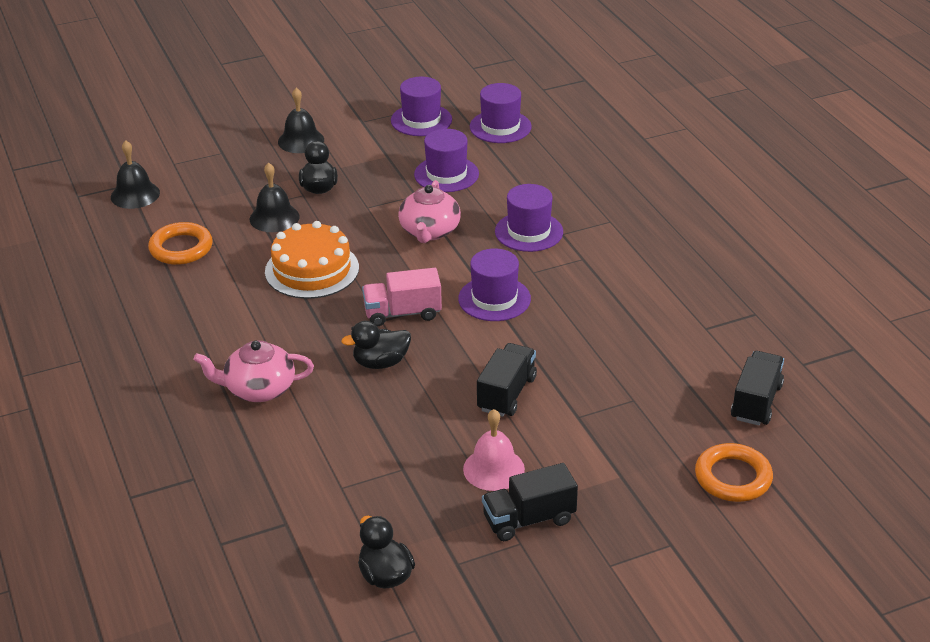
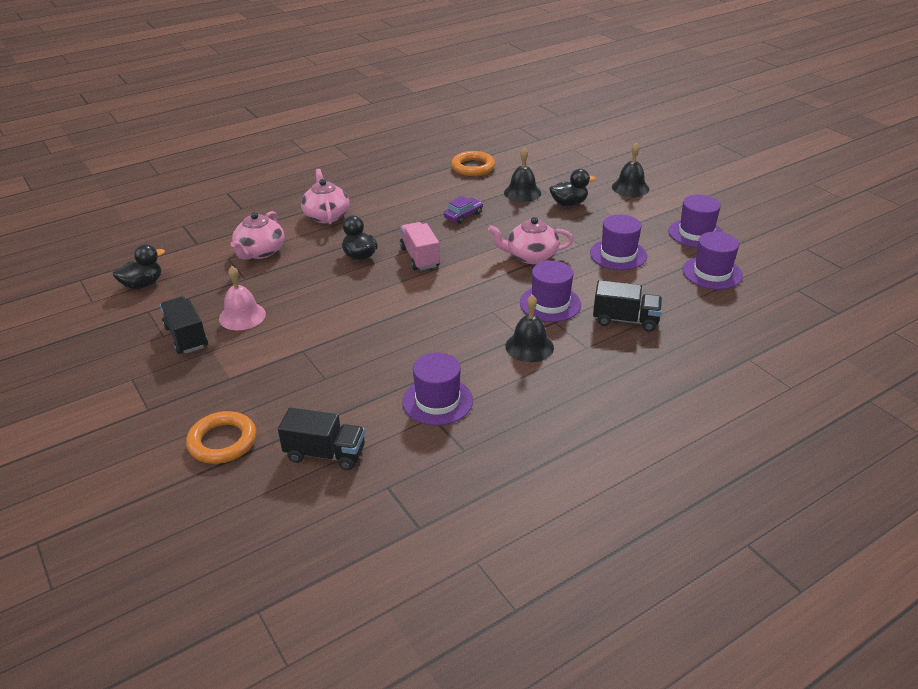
camera: 80 degrees right, 0 degrees up
(135, 195) = (528, 143): black bell -> black bell (529, 346)
(312, 270) = (463, 215): orange cake -> purple car
(336, 455) = (260, 252): none -> pink teapot
(494, 299) = (448, 296): purple hat -> purple hat (437, 401)
(506, 394) = (328, 313): black truck -> black truck (625, 320)

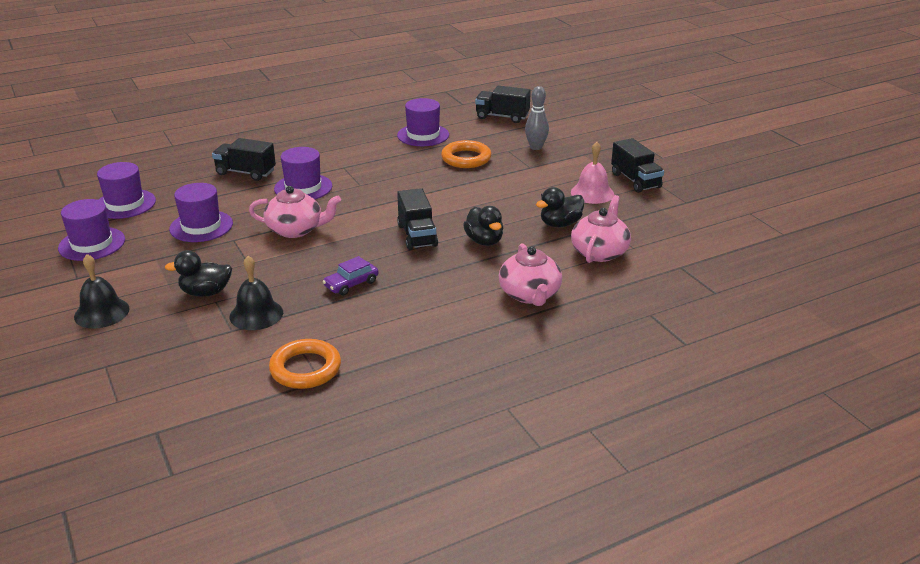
camera: 175 degrees left, 5 degrees down
(143, 284) = (710, 225): black duck -> black duck (560, 224)
(222, 441) = (573, 124): orange ring -> orange ring (466, 158)
(288, 386) = (536, 147): none -> grey bowling pin
(420, 257) = (417, 235): pink truck -> black truck
(529, 346) = (339, 160): black bell -> none

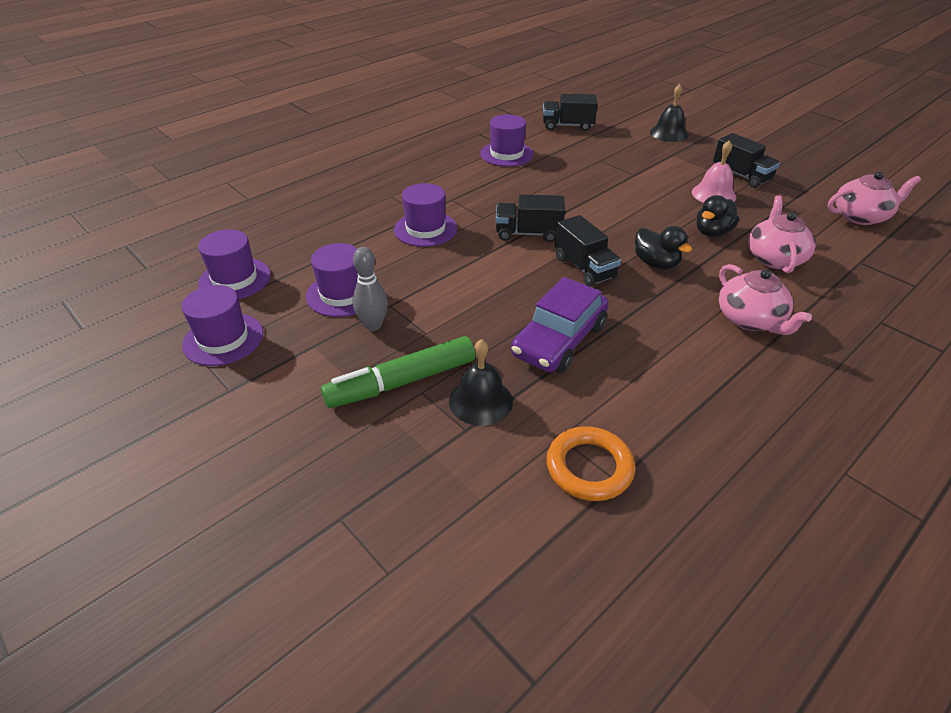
camera: 15 degrees left, 10 degrees up
(101, 312) = (290, 436): black bell -> black bell (669, 133)
(206, 292) = (402, 382): black duck -> green marker
(245, 172) = (351, 220): black truck -> black truck (528, 233)
(296, 230) = (452, 281): pink teapot -> pink teapot (860, 216)
(351, 284) = (559, 340): purple car -> purple car, size x1.89
(466, 158) = (567, 173): orange ring -> none
(536, 147) = (623, 153): grey bowling pin -> grey bowling pin (373, 325)

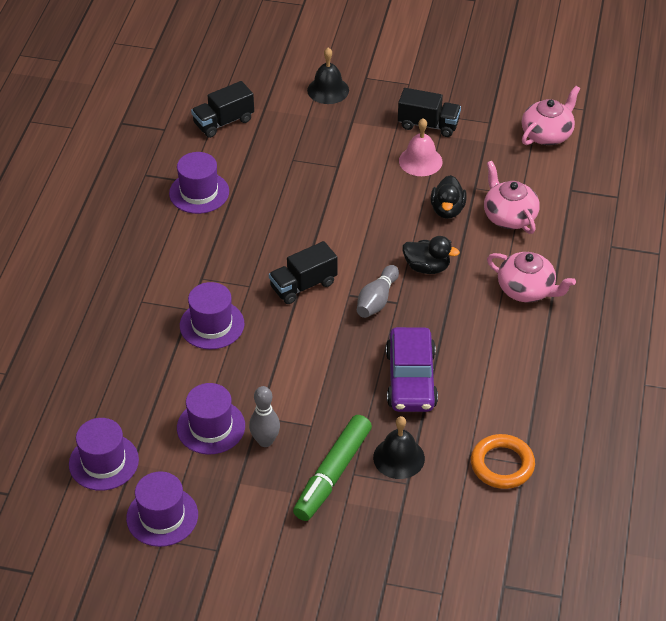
camera: 35 degrees left, 5 degrees up
(584, 268) = (377, 300): black truck -> grey bowling pin

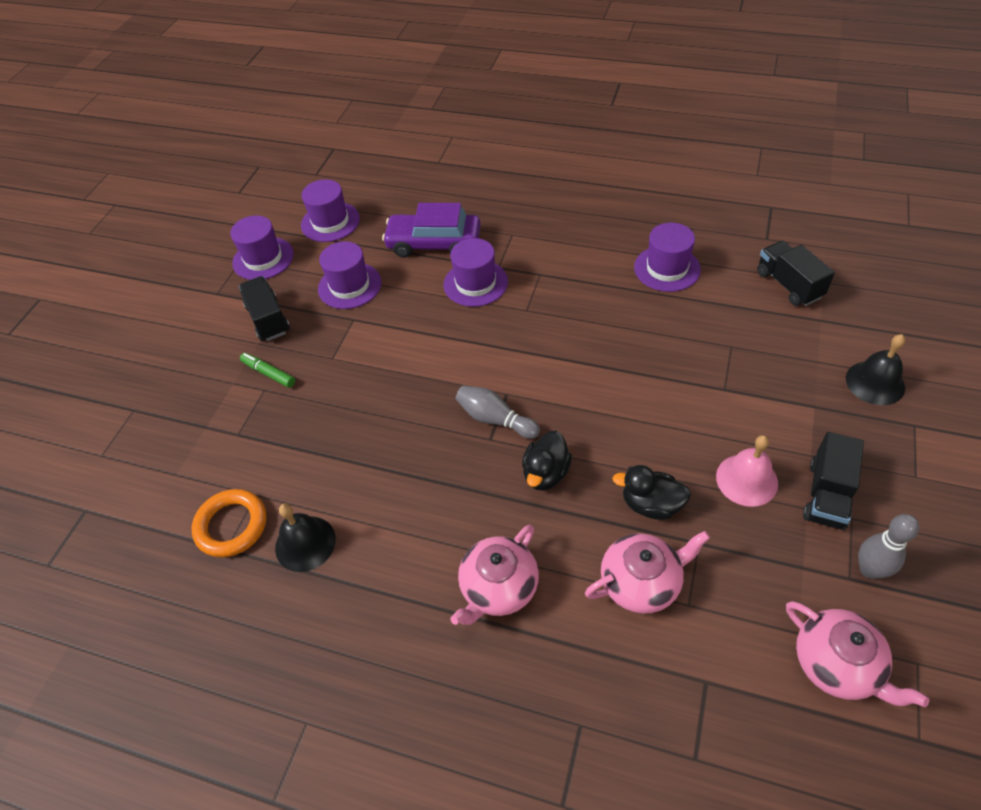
camera: 100 degrees right, 5 degrees up
(265, 441) = (323, 323): grey bowling pin -> grey bowling pin (869, 570)
(303, 285) = (523, 354): black truck -> black truck (268, 319)
(333, 474) = (269, 373): green marker -> green marker, size x0.52
(399, 458) = (271, 428): black bell -> black bell (305, 543)
(411, 379) = (373, 445): purple car -> purple car (434, 243)

